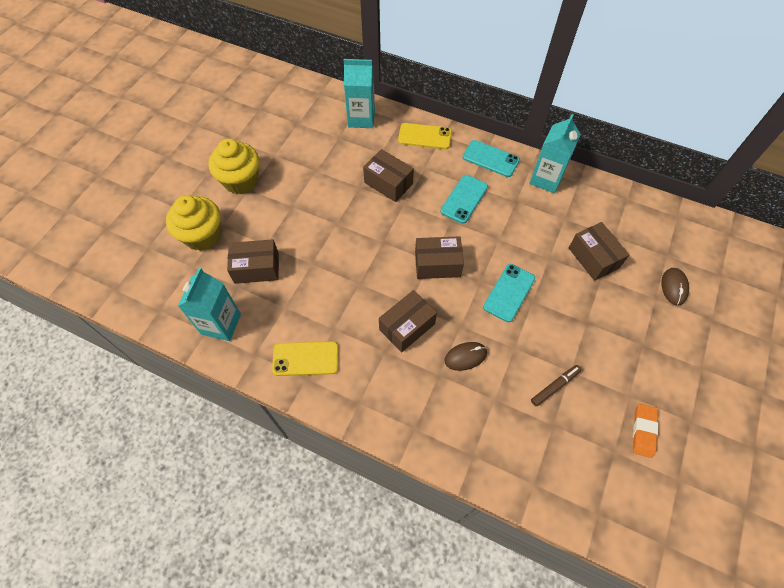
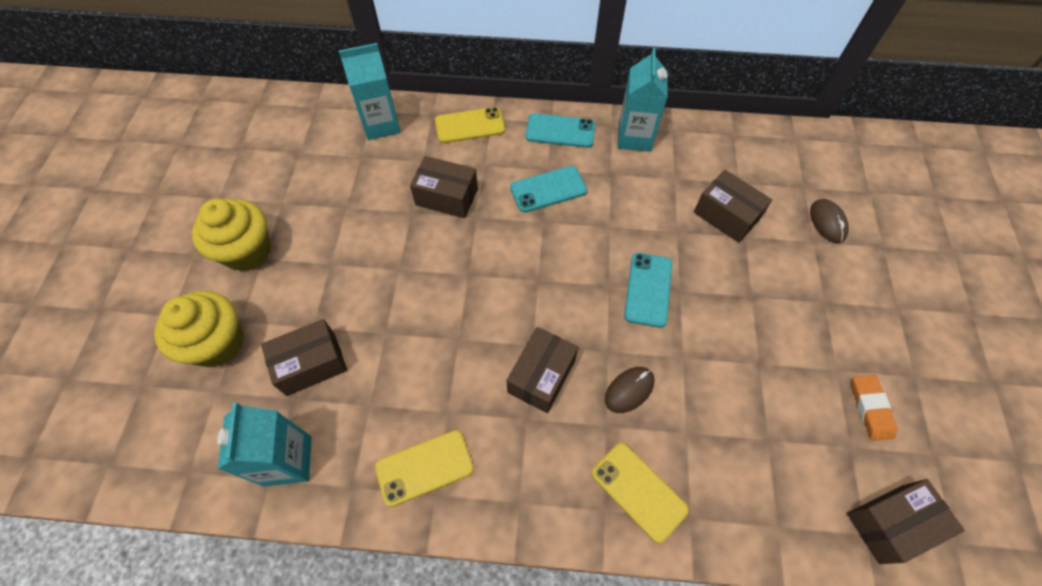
camera: 20 degrees left, 0 degrees up
(437, 264) = (548, 282): brown box -> brown box (890, 523)
(444, 425) = (638, 491): none -> yellow phone
(464, 199) = (548, 189): turquoise phone -> turquoise phone turned 60 degrees clockwise
(554, 386) = (749, 390): brown marker -> none

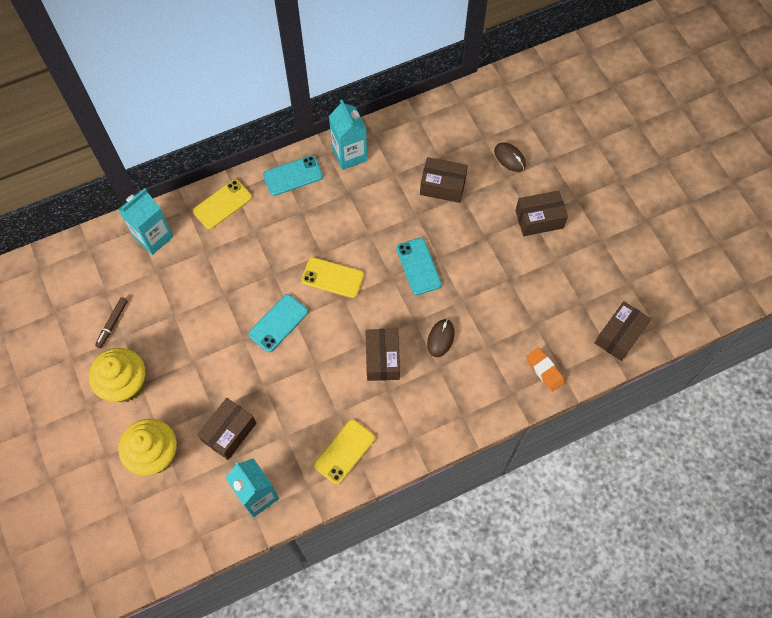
camera: 30 degrees left, 5 degrees up
(281, 186) = (112, 324): none -> brown marker
(446, 197) = (242, 270): brown box -> brown box (539, 219)
(548, 189) = (311, 227): turquoise phone -> turquoise phone (278, 323)
(638, 491) = (476, 394): yellow phone -> yellow phone (332, 278)
(870, 408) = (584, 274): orange eraser -> orange eraser (544, 370)

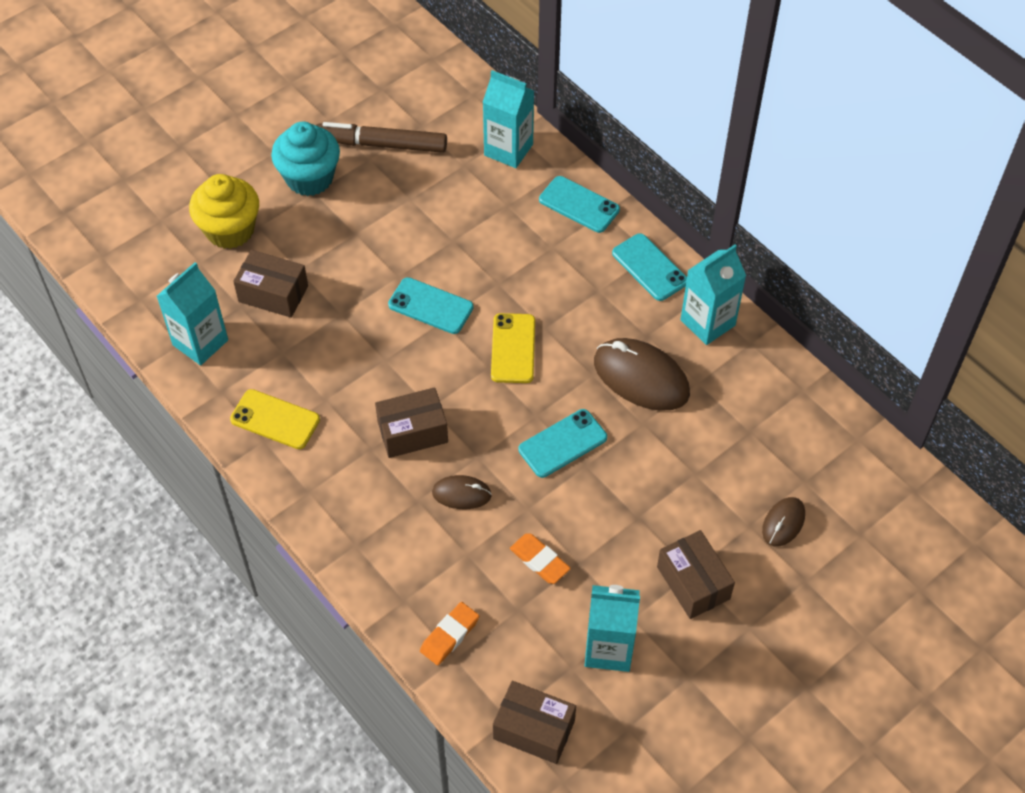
camera: 75 degrees right, 10 degrees down
(112, 324) = (382, 144): brown marker -> brown marker, size x1.90
(125, 384) = (309, 178): yellow cupcake -> turquoise cupcake
(222, 204) = (579, 205): yellow phone -> turquoise phone
(380, 206) = (641, 378): none -> brown mouse
(442, 186) = (701, 446): brown box -> none
(503, 303) = (539, 561): none -> orange eraser
(573, 279) = (608, 648): none -> turquoise carton

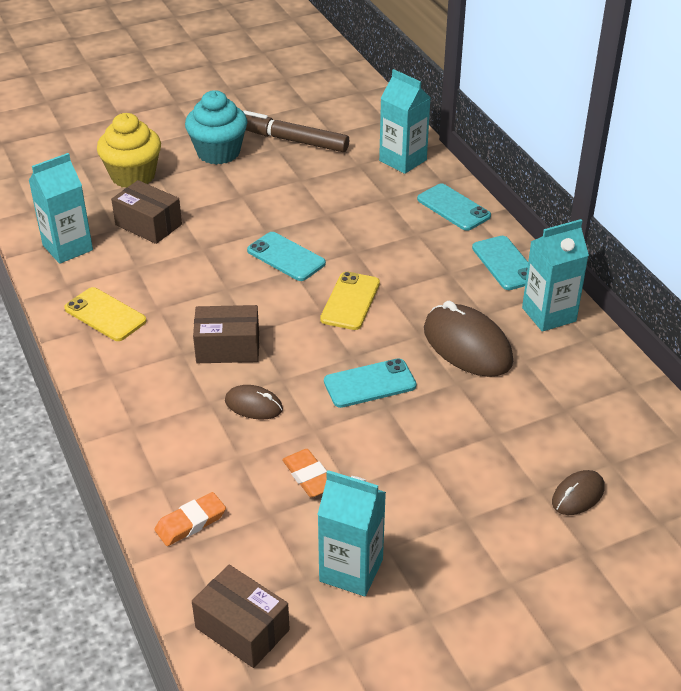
camera: 15 degrees right, 15 degrees down
(693, 583) = (463, 529): brown box -> none

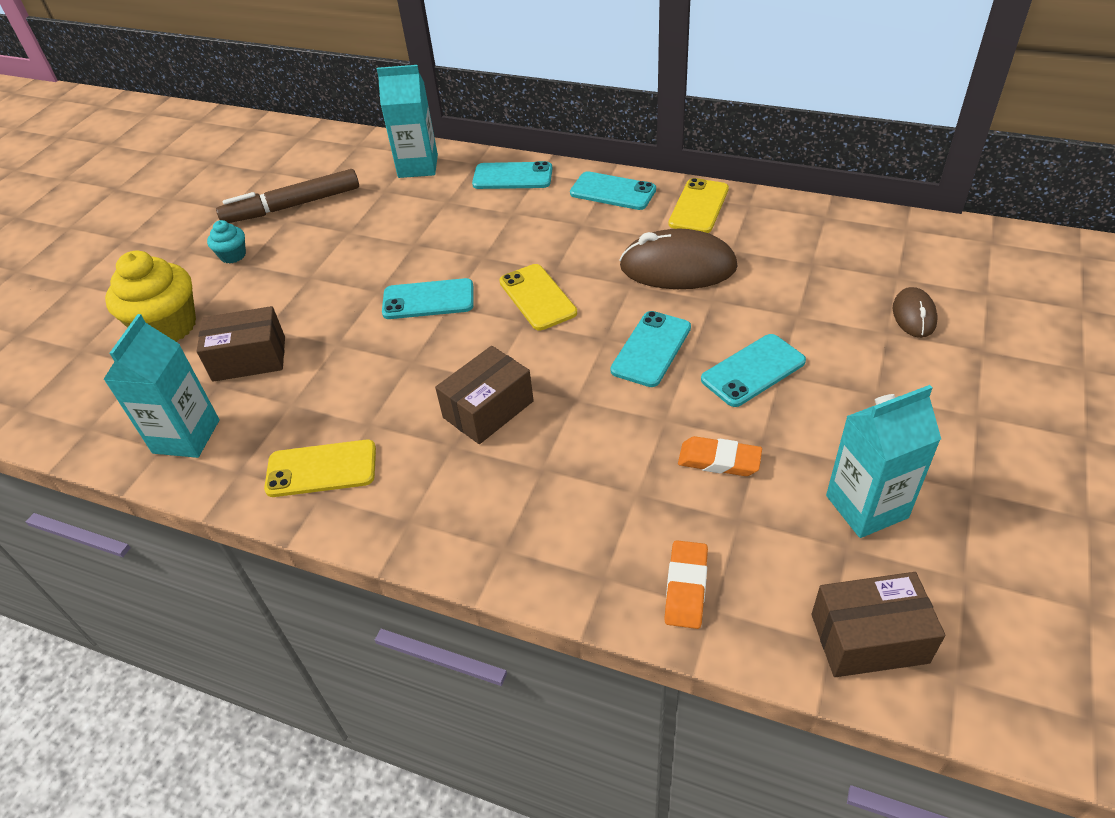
camera: 40 degrees left, 5 degrees up
(218, 152) = (233, 255): turquoise cupcake -> turquoise cupcake, size x0.49
(253, 405) = (585, 440): brown mouse -> none
(411, 444) = (753, 371): none -> turquoise phone
(549, 314) = (698, 206): turquoise carton -> yellow phone

